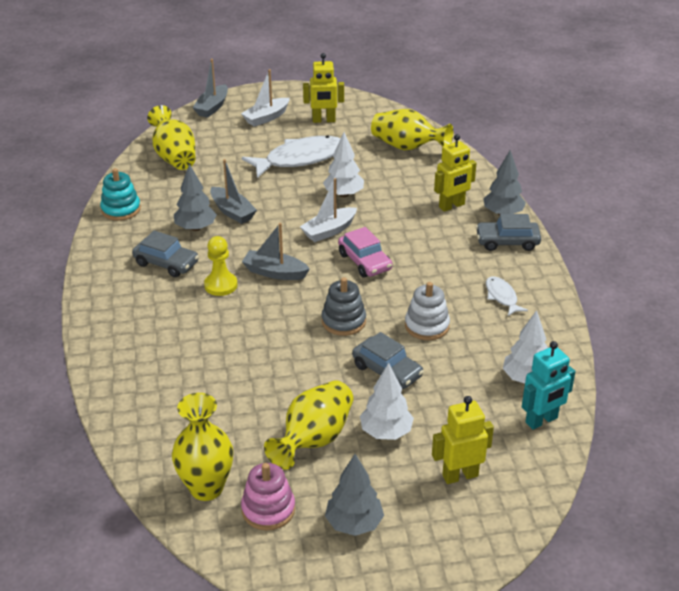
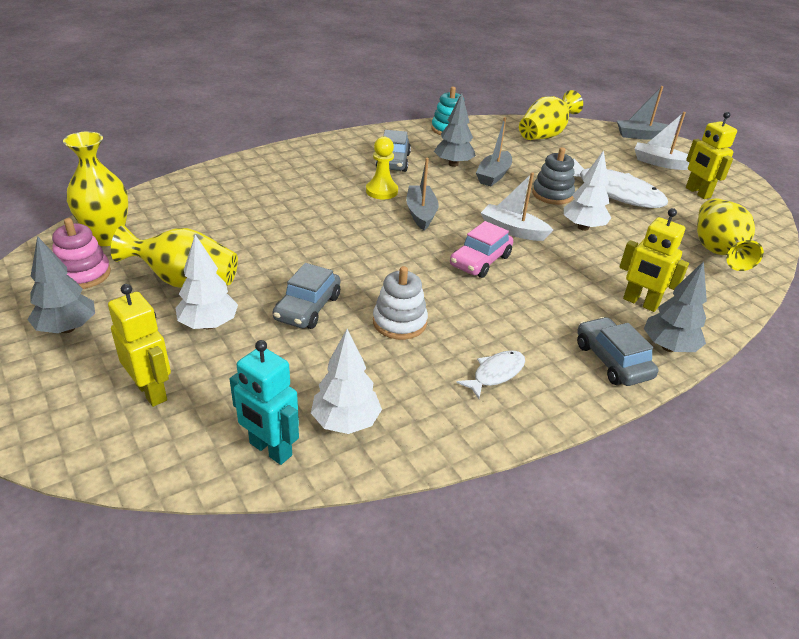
camera: 65 degrees right, 0 degrees up
(343, 321) = (372, 266): grey stacking toy -> grey stacking toy (552, 194)

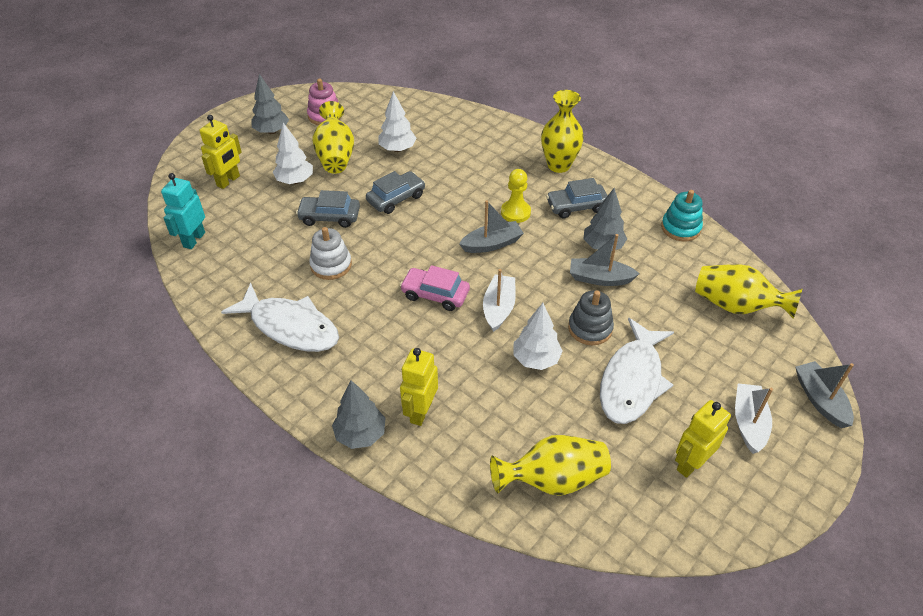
camera: 75 degrees right, 10 degrees up
(107, 238) = (368, 108): yellow vase -> yellow vase (558, 165)
(346, 422) = (223, 264): white tree -> white tree (397, 149)
(495, 374) = (290, 326): white fish -> white fish, size x2.05
(612, 360) = (328, 395): grey car -> grey car (396, 198)

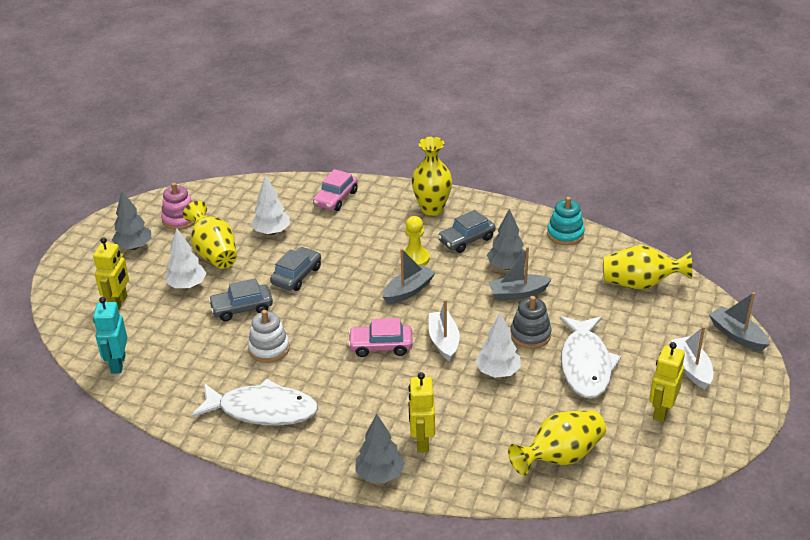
camera: 20 degrees left, 10 degrees down
(473, 131) = (336, 198): none -> pink car

